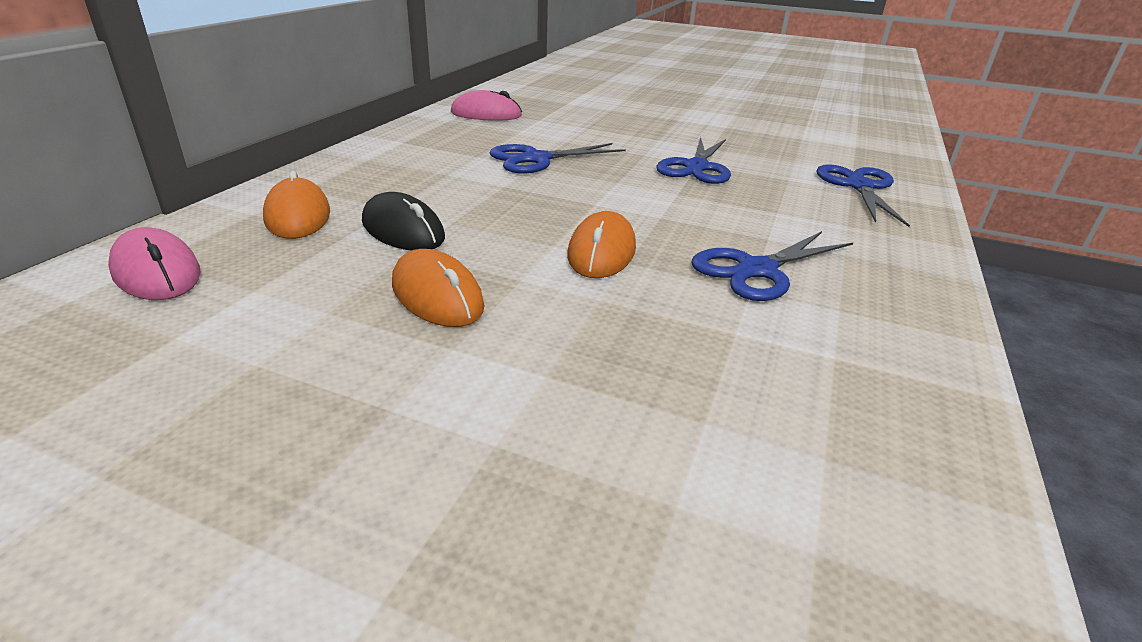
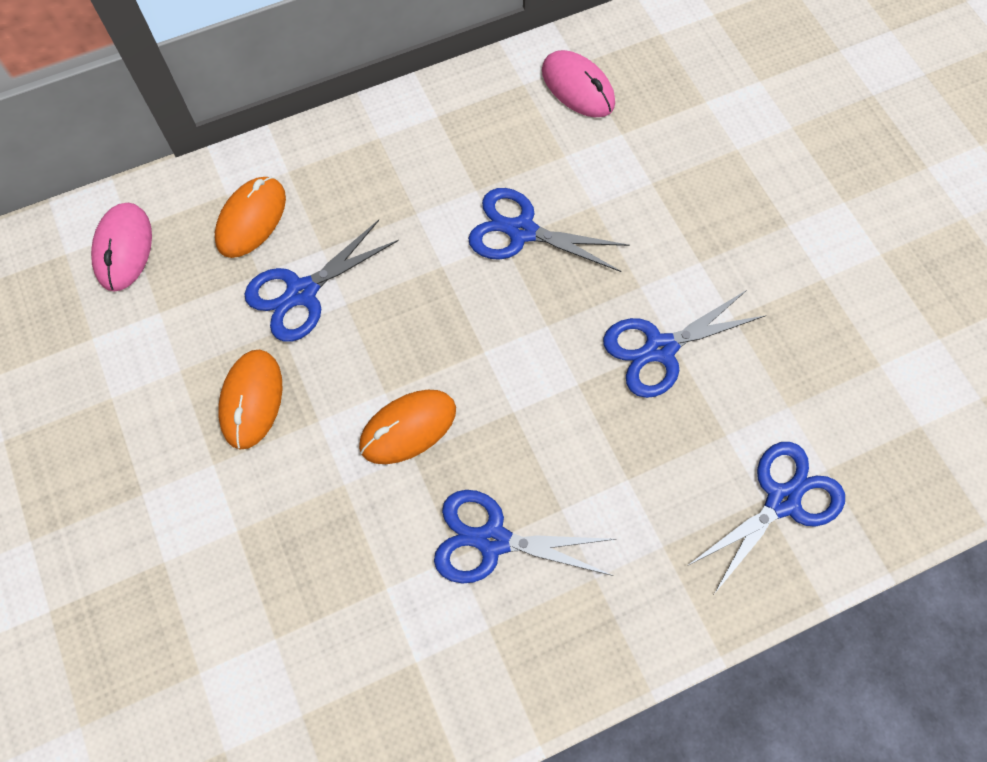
camera: 45 degrees right, 35 degrees up
(403, 230) = (302, 293): black mouse -> blue scissors

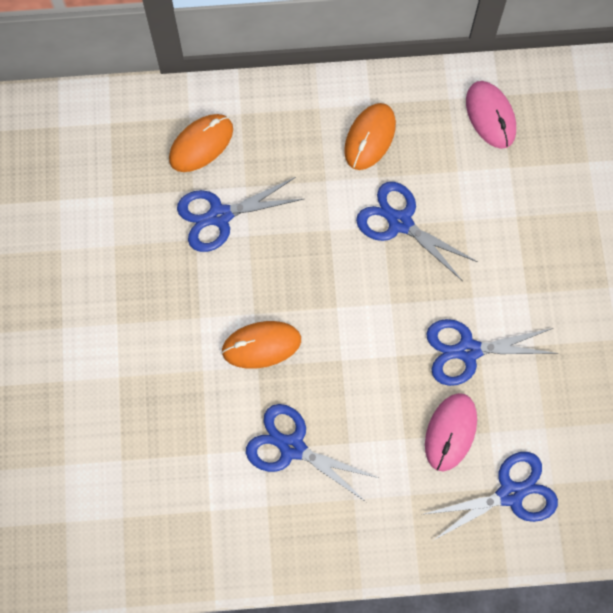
camera: 20 degrees right, 5 degrees up
(123, 249) = (101, 137): pink mouse -> pink mouse (450, 432)
(251, 400) = (158, 286): orange mouse -> orange mouse (370, 138)

